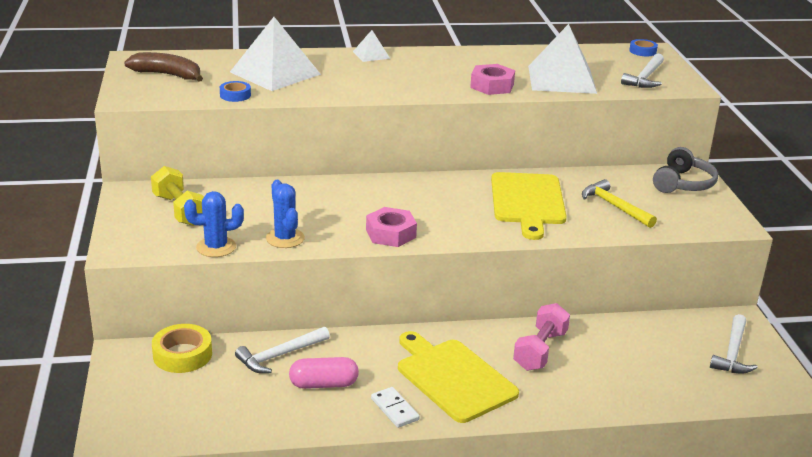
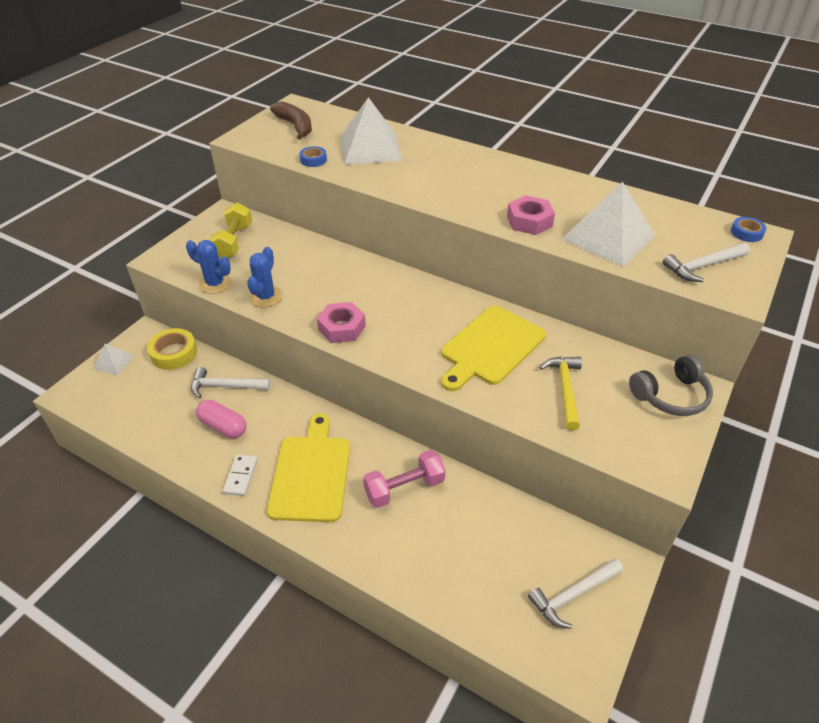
camera: 40 degrees right, 15 degrees up
(371, 55) = (469, 154): white pyramid -> white pyramid (113, 362)

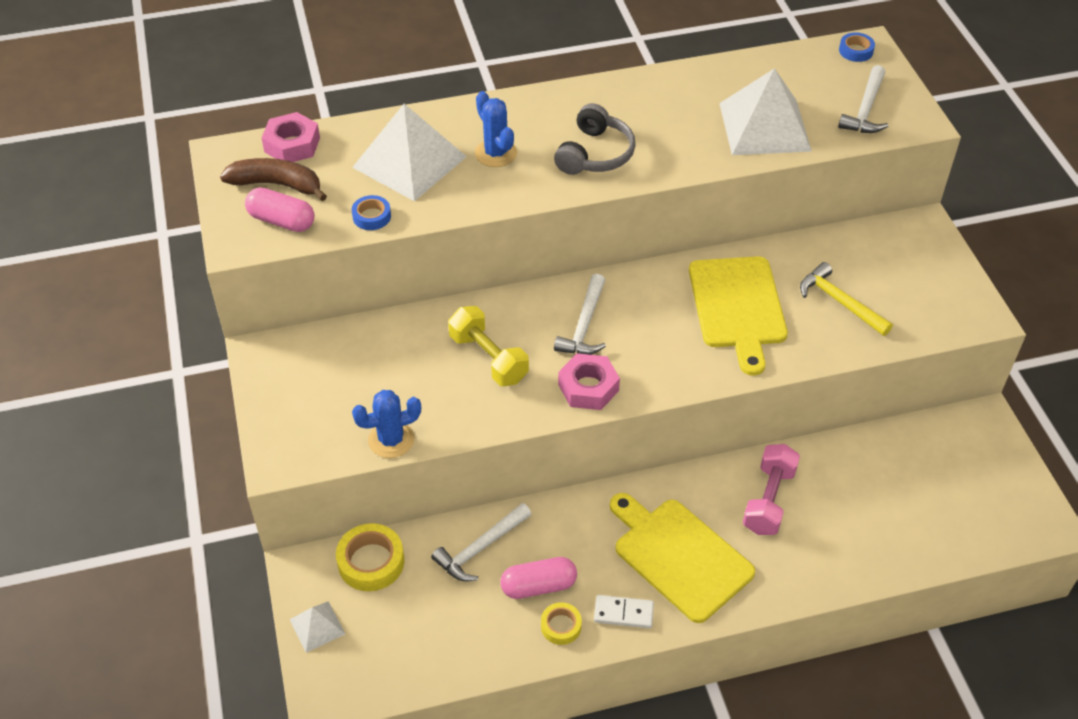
camera: 45 degrees left, 5 degrees up
(203, 455) = (561, 626): none -> yellow tape
(233, 242) = (332, 379): yellow dumbbell -> yellow dumbbell (488, 358)
(241, 476) = (623, 613): white domino -> white domino turned 45 degrees counterclockwise
(266, 297) = (467, 413): blue cactus -> blue cactus (496, 153)
(272, 140) = (281, 221): none -> pink capsule
(529, 221) = (682, 152): pink nut -> pink nut (292, 145)
(573, 595) = (980, 474): white hammer -> white hammer (584, 325)
(670, 395) = (914, 248): grey headphones -> grey headphones (595, 154)

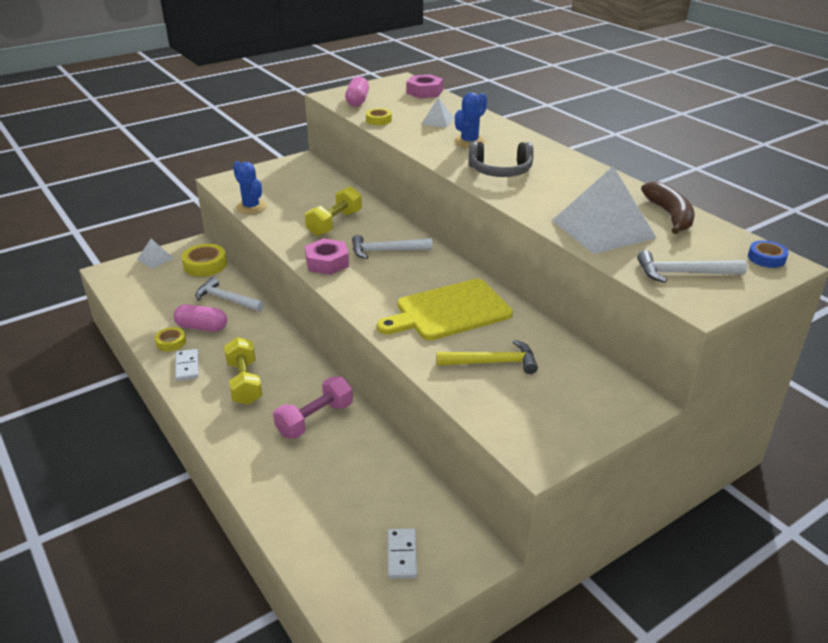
camera: 70 degrees right, 15 degrees down
(277, 184) = (387, 95): brown banana -> brown banana (670, 215)
(371, 216) = (378, 120): blue tape -> yellow tape
(409, 162) = (437, 121): white pyramid -> white pyramid, size x0.47
(538, 586) = (202, 327): pink capsule -> pink capsule turned 45 degrees counterclockwise
(679, 556) = (244, 383): yellow cutting board -> yellow dumbbell
(768, 500) = (315, 419): pink dumbbell -> pink dumbbell turned 45 degrees counterclockwise
(840, 302) = (492, 362): yellow hammer -> yellow hammer turned 60 degrees clockwise
(976, 474) = (402, 555): none -> white domino

